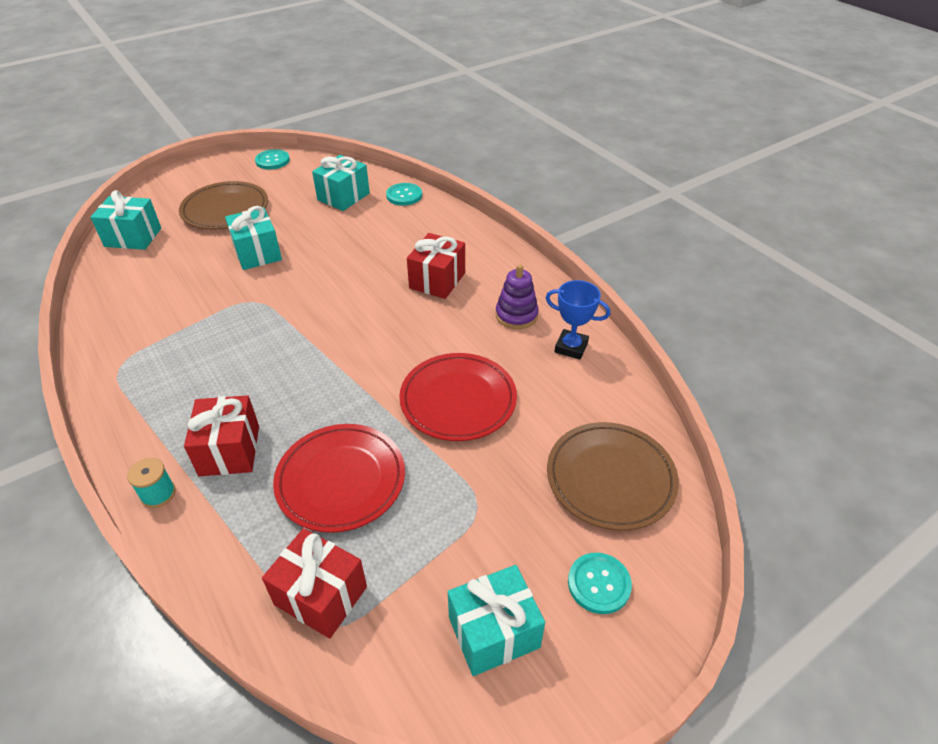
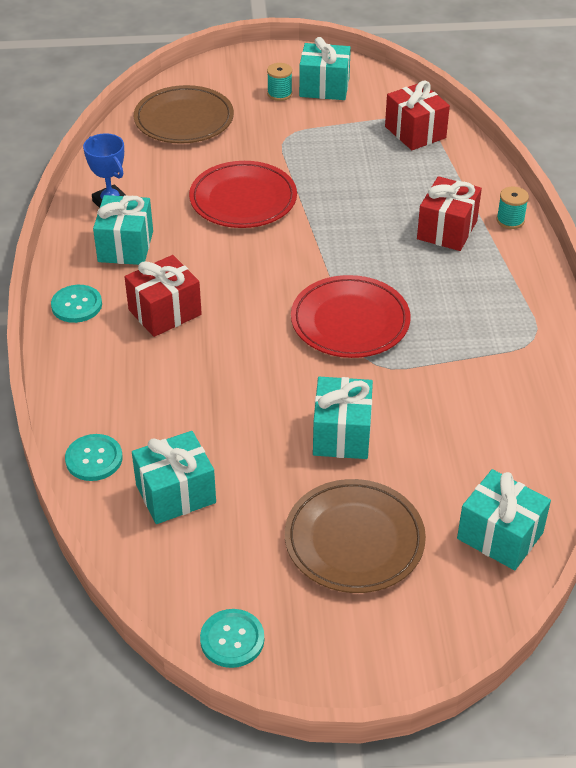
camera: 150 degrees left, 0 degrees up
(341, 480) = (370, 182): red plate -> red plate (350, 321)
(516, 315) = (125, 246): purple stacking toy -> turquoise gift
(542, 584) = (279, 94): none -> turquoise spool
(599, 584) = (247, 83): turquoise button -> turquoise button (76, 305)

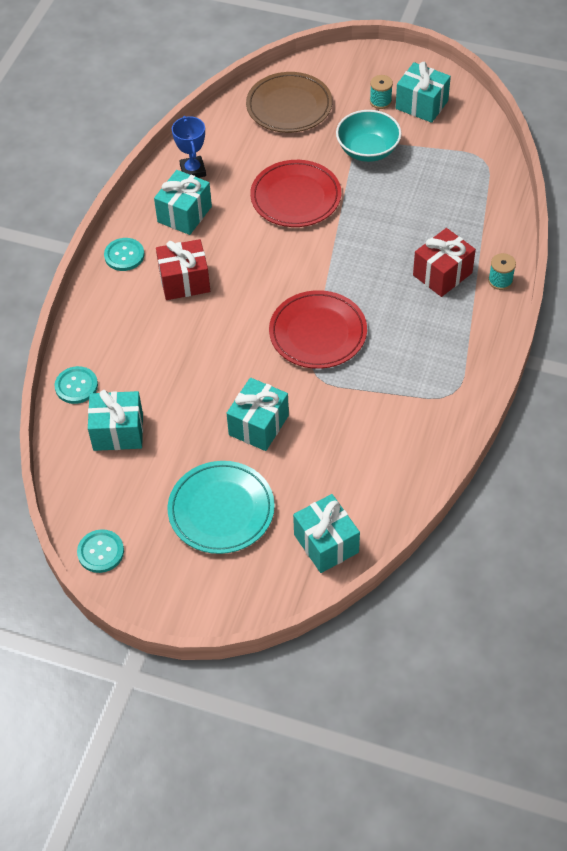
camera: 25 degrees right, 10 degrees up
(294, 139) = (368, 150): none -> turquoise bowl
(354, 540) = (221, 510): brown plate -> turquoise plate
(415, 132) = (472, 172): red gift -> none

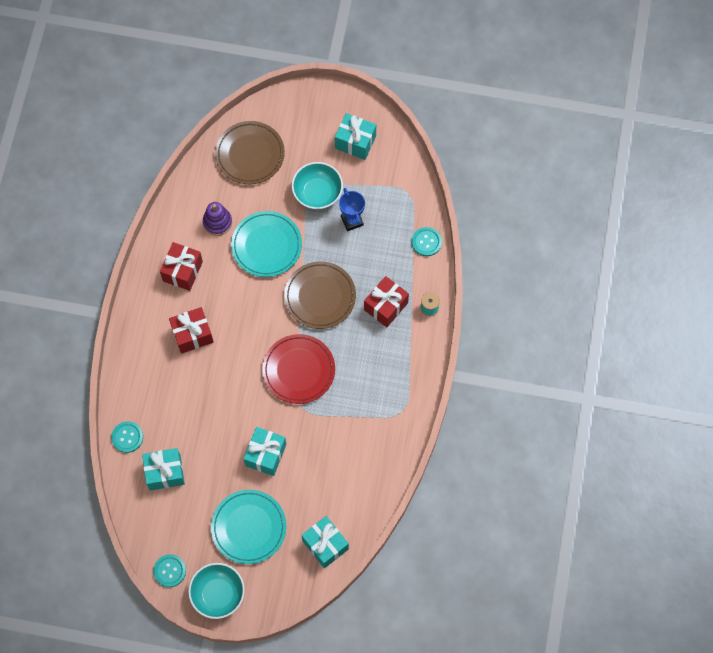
camera: 10 degrees left, 15 degrees up
(124, 255) = (142, 315): turquoise button -> turquoise button (426, 242)
(163, 589) = (218, 594): none -> turquoise bowl
(184, 214) = (182, 271): turquoise gift -> red gift
(193, 170) = (182, 228): blue trophy -> blue trophy (352, 221)
(237, 169) = (217, 222): none -> purple stacking toy
(295, 197) = (266, 245): red plate -> turquoise plate
(357, 256) = (320, 296): none -> brown plate
(380, 101) = (322, 142): turquoise spool -> none

